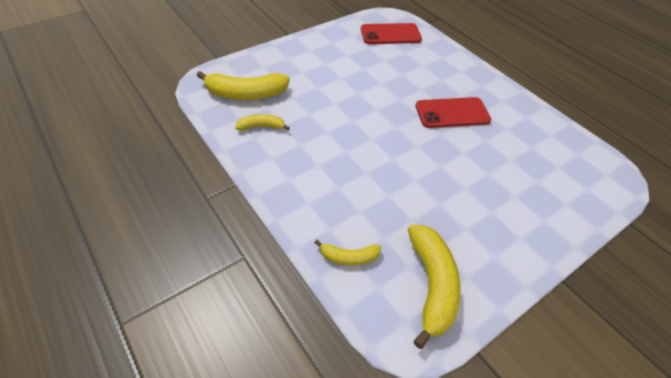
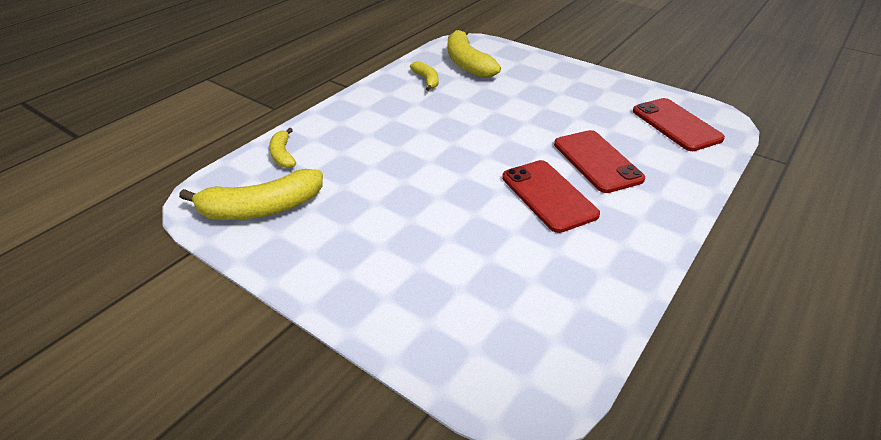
camera: 75 degrees right, 10 degrees down
(420, 80) = (597, 161): none -> red phone

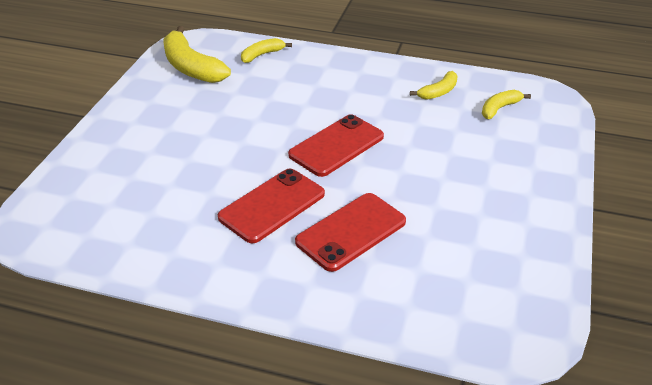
camera: 70 degrees right, 0 degrees up
(467, 63) = (499, 108): yellow banana -> yellow banana, size x0.54
(676, 125) = (477, 293): red phone -> red phone (336, 146)

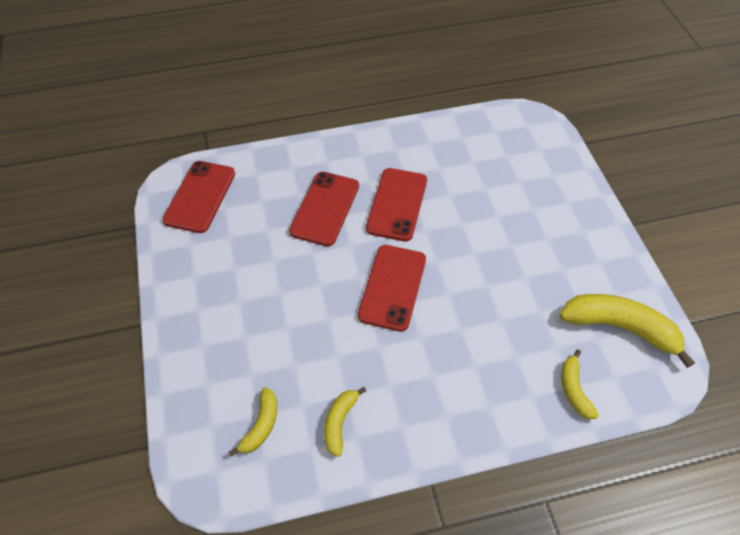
camera: 150 degrees right, 15 degrees up
(262, 55) = (574, 389): yellow banana -> yellow banana turned 150 degrees clockwise
(495, 306) = (200, 196): none -> red phone

